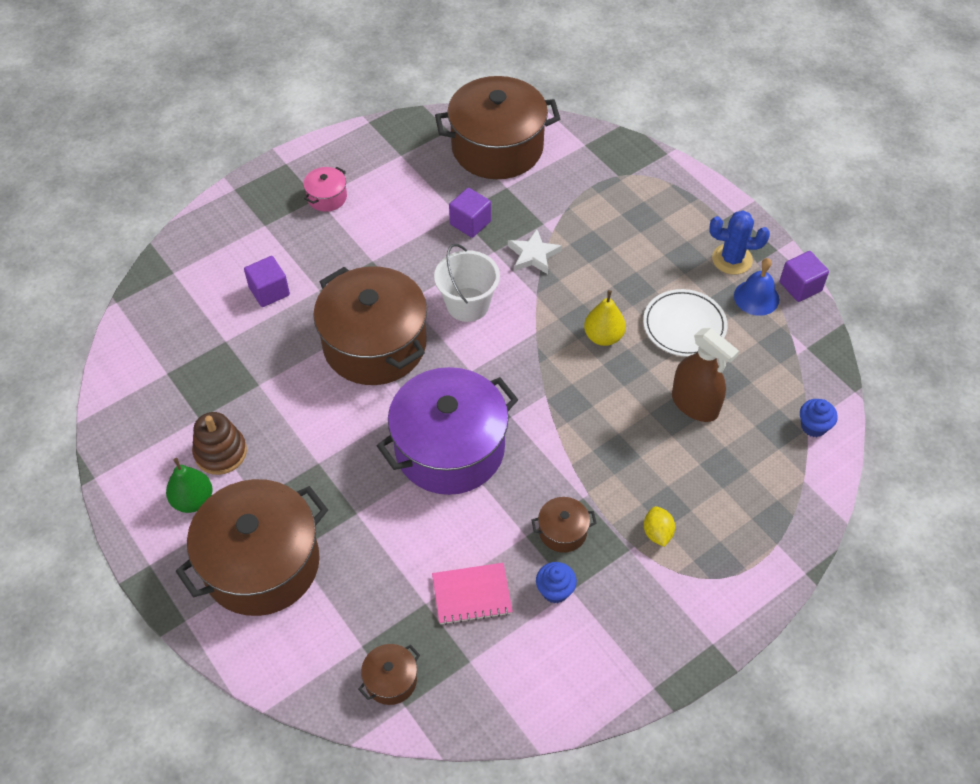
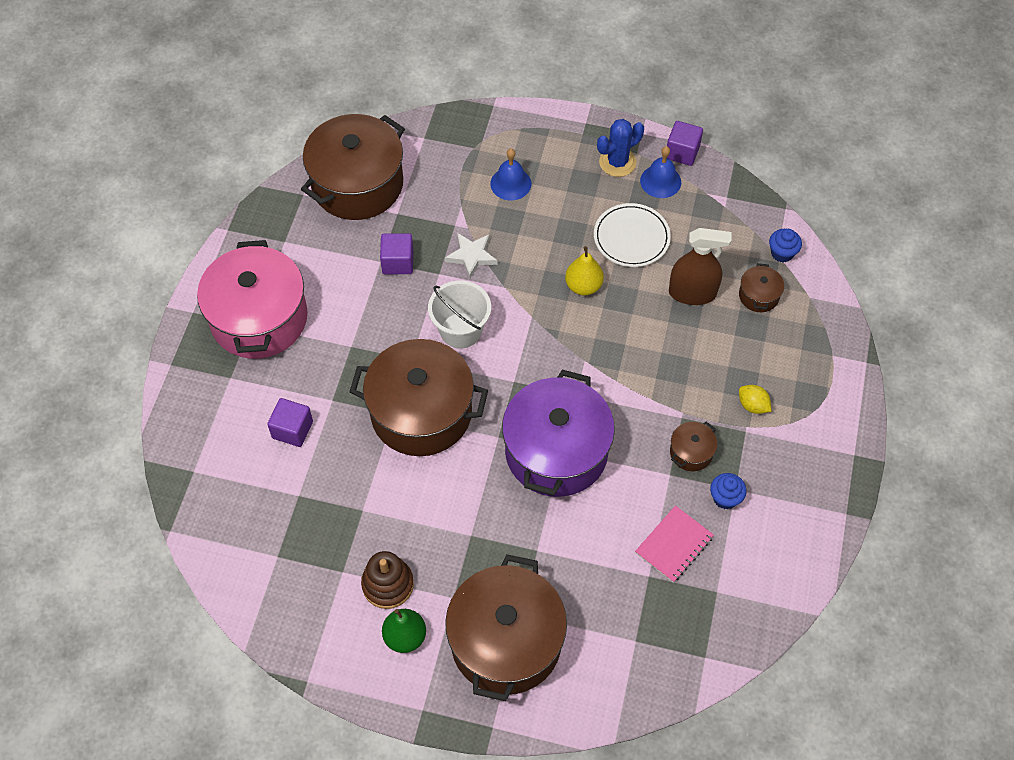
camera: 40 degrees left, 5 degrees up
(327, 197) = (259, 318): pink pot -> pink pot, size x2.37
(391, 680) = (678, 647): brown pot -> brown pot (758, 296)
(621, 220) = (510, 183): none -> blue bell

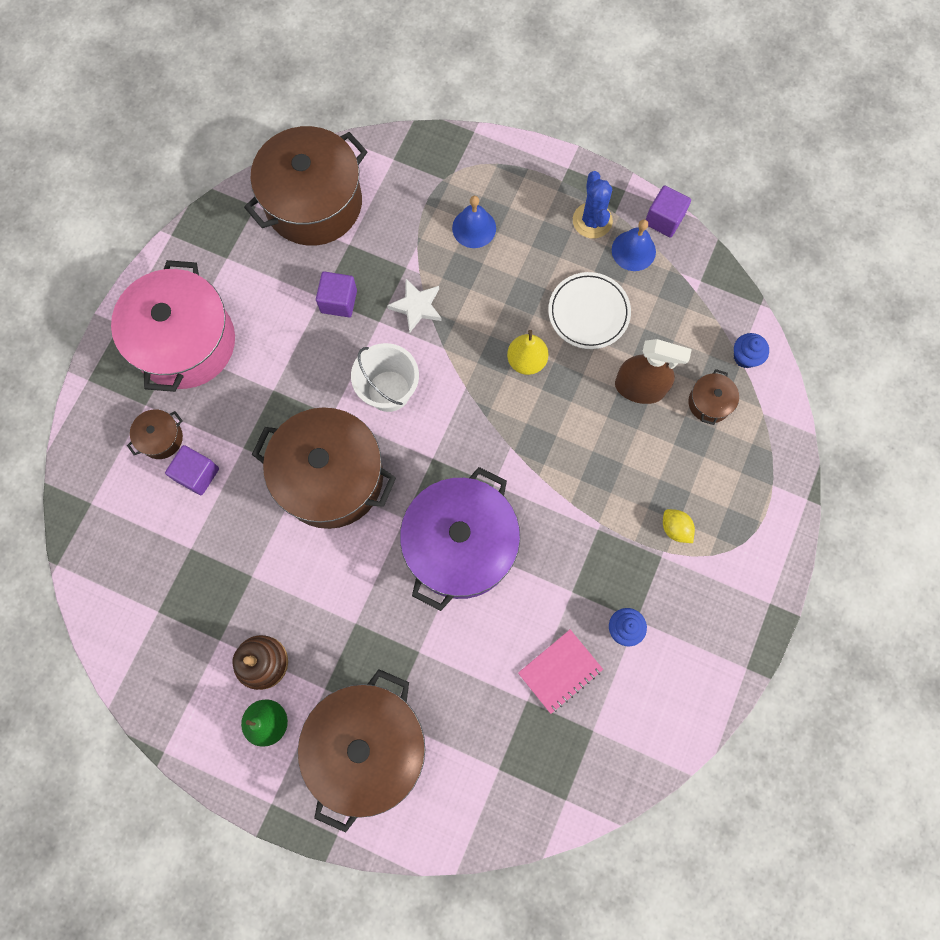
camera: 10 degrees right, 15 degrees up
(617, 162) = (592, 221): blue cactus -> blue cactus turned 75 degrees counterclockwise
(691, 452) = (599, 571): brown pot -> brown pot (161, 438)

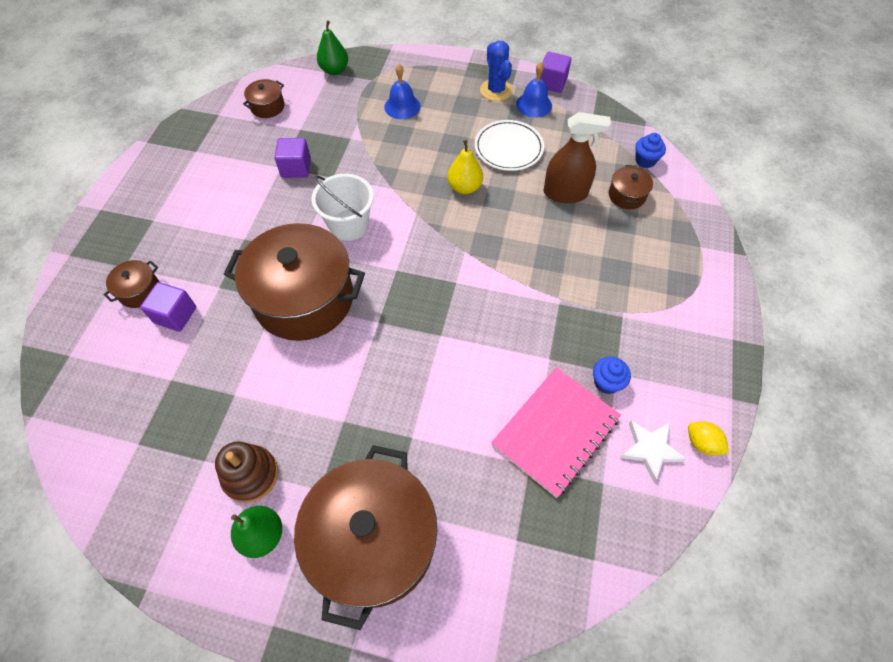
camera: 10 degrees left, 15 degrees down
(185, 342) = (161, 214): pink pot -> none
(314, 203) = (267, 107): brown pot -> brown pot, size x0.42
(400, 156) = (334, 70): none -> green pear
(416, 306) = (363, 163): white star -> white star (650, 450)
(460, 545) = (435, 336): purple pot -> none
(560, 671) = (555, 431): pink notebook -> pink notebook, size x1.57
(675, 528) = (628, 292): yellow lemon -> yellow lemon (702, 443)

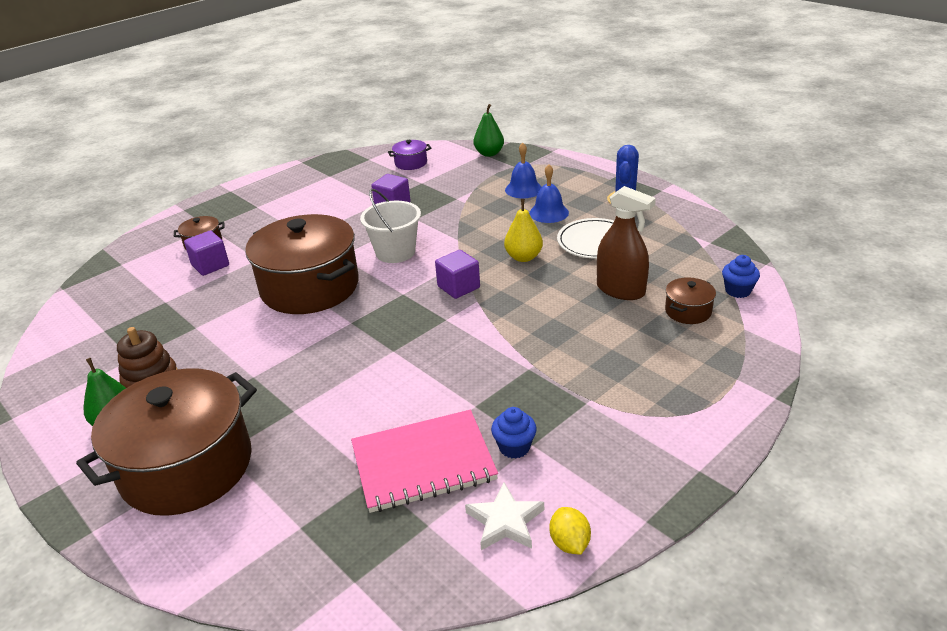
camera: 35 degrees right, 25 degrees down
(267, 107) = (411, 163): brown pot -> purple pot
(534, 104) = (654, 218): blue bell -> blue bell (549, 213)
(552, 83) = (689, 208): purple cube -> purple cube (458, 287)

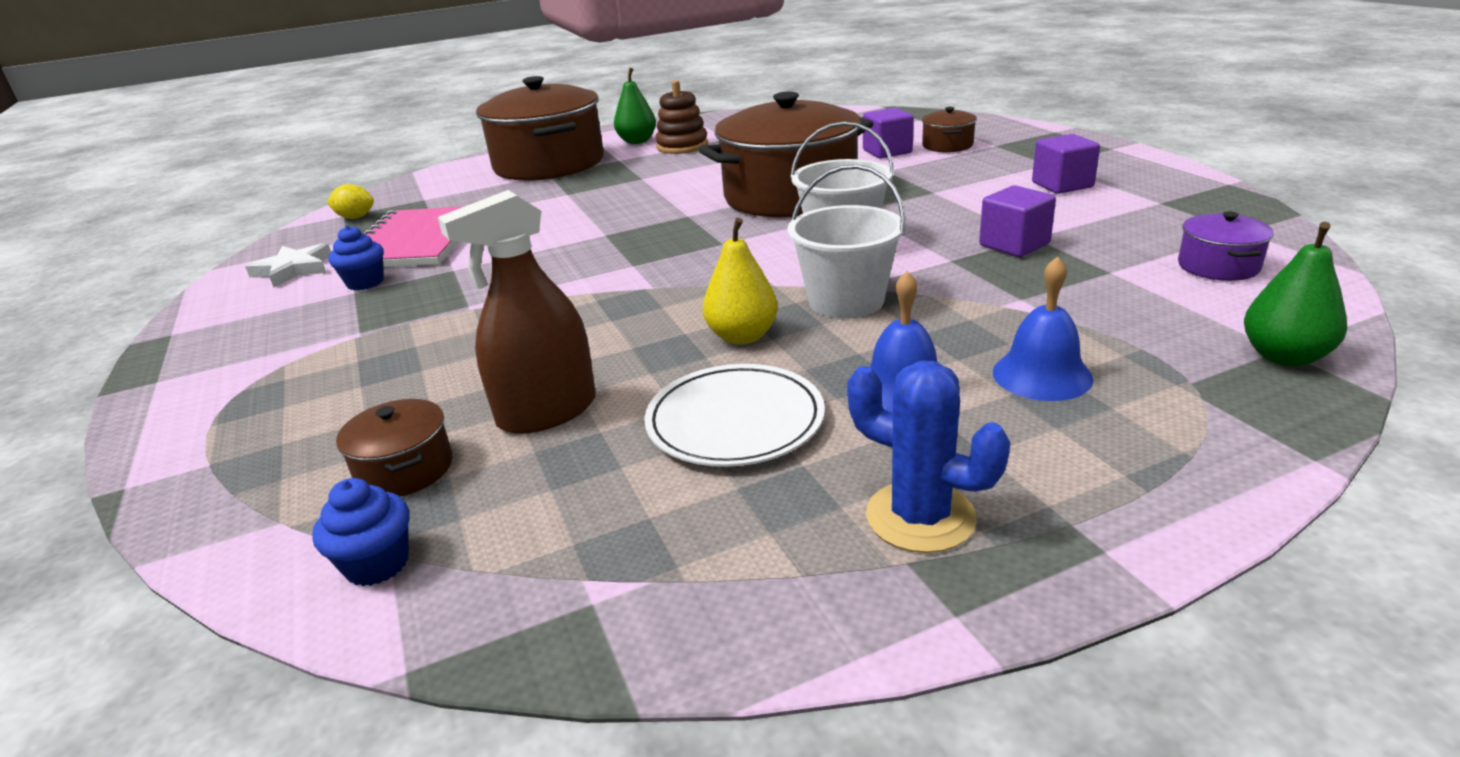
camera: 110 degrees right, 5 degrees down
(458, 287) = (701, 278): purple cube -> purple cube (1062, 185)
(474, 238) = (846, 301): none -> white bucket
(569, 543) = (223, 293): yellow lemon -> yellow lemon (355, 217)

